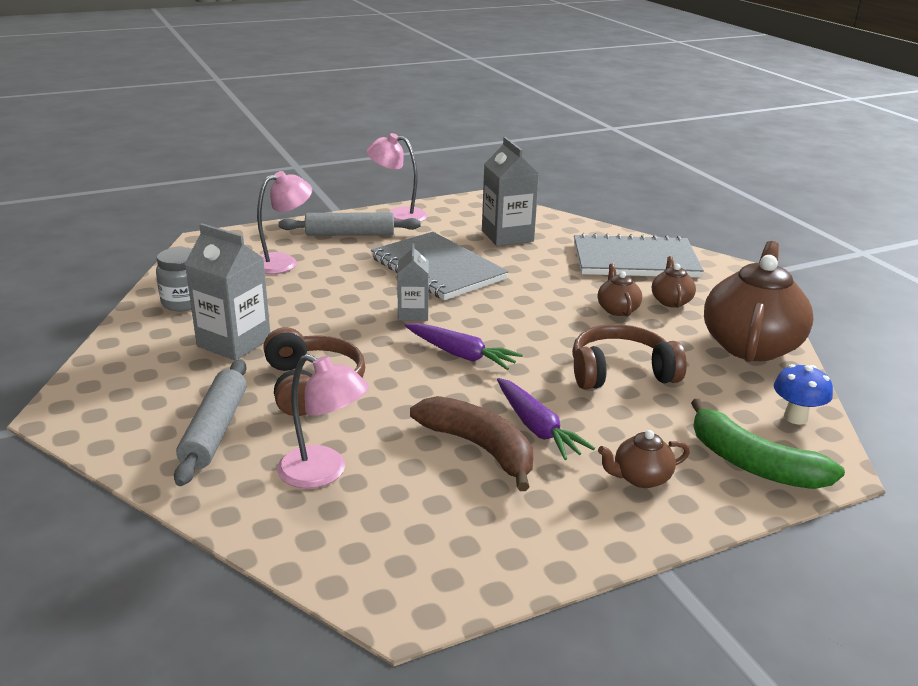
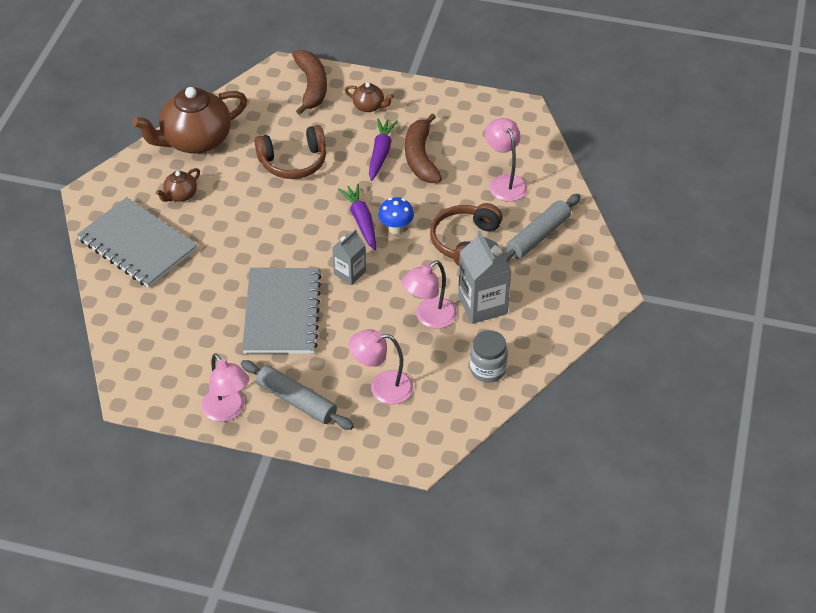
camera: 140 degrees left, 20 degrees up
(286, 313) = (429, 318): none -> pink lamp
(507, 236) = (182, 327): grey carton -> none
(617, 309) = (223, 206): brown teapot -> none
(621, 372) = (293, 161): brown headphones -> brown headphones turned 45 degrees counterclockwise
(752, 463) = (311, 87): green banana -> brown banana
(795, 417) = (253, 94): blue mushroom -> blue mushroom (396, 228)

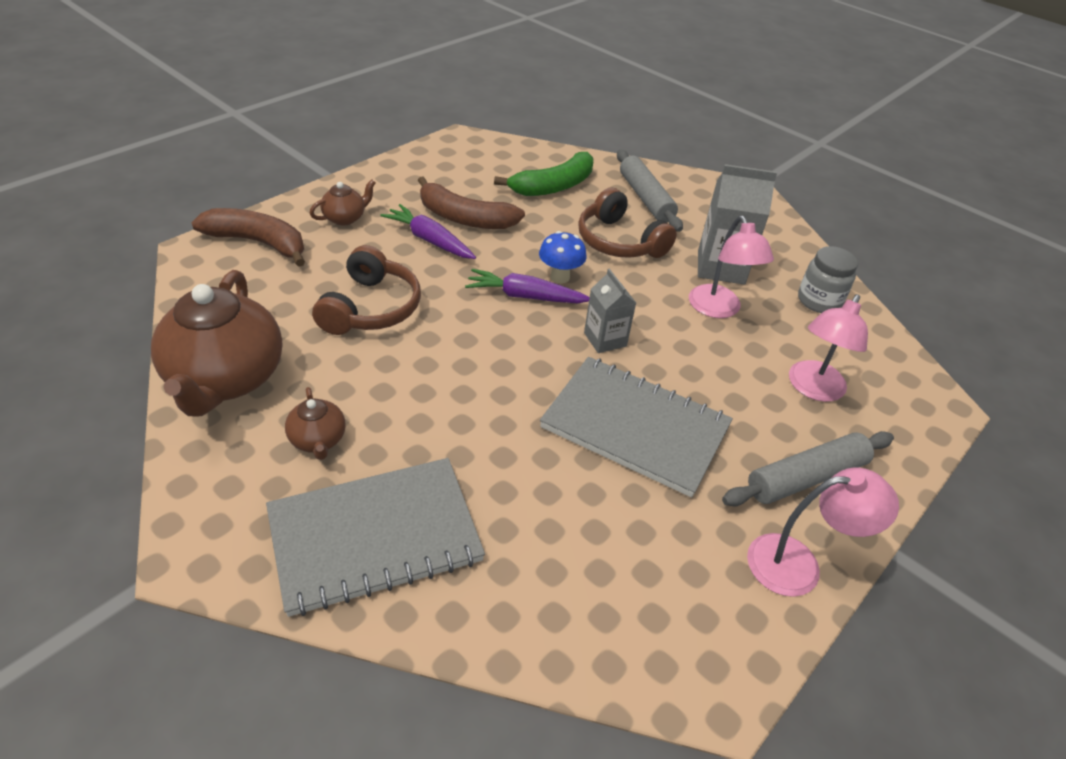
camera: 65 degrees left, 5 degrees down
(504, 182) = (553, 186): pink lamp -> green banana

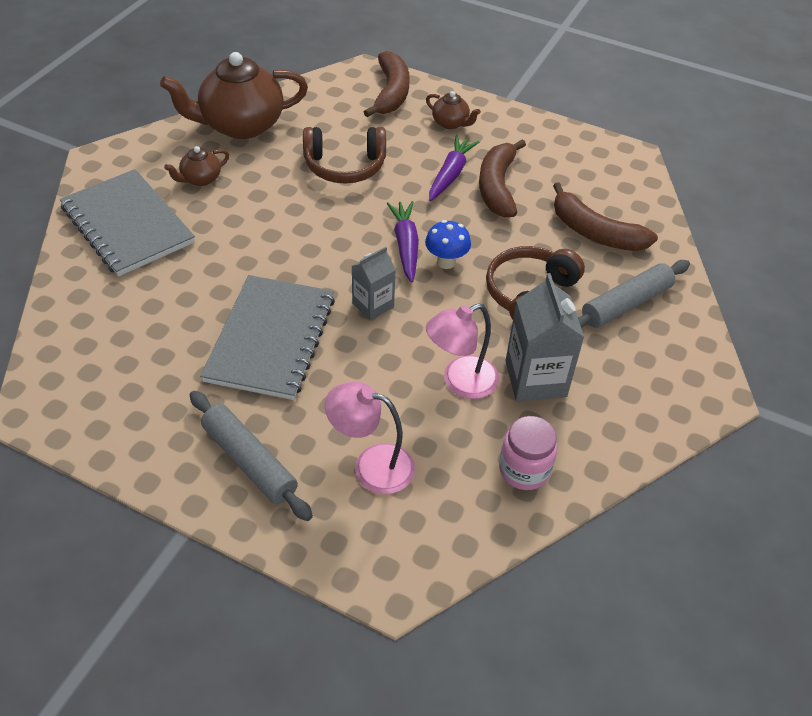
camera: 75 degrees right, 5 degrees up
(553, 186) = (594, 232): green banana -> brown banana
(798, 564) = (152, 457): pink lamp -> none
(819, 301) = (524, 470): grey jar -> pink jar

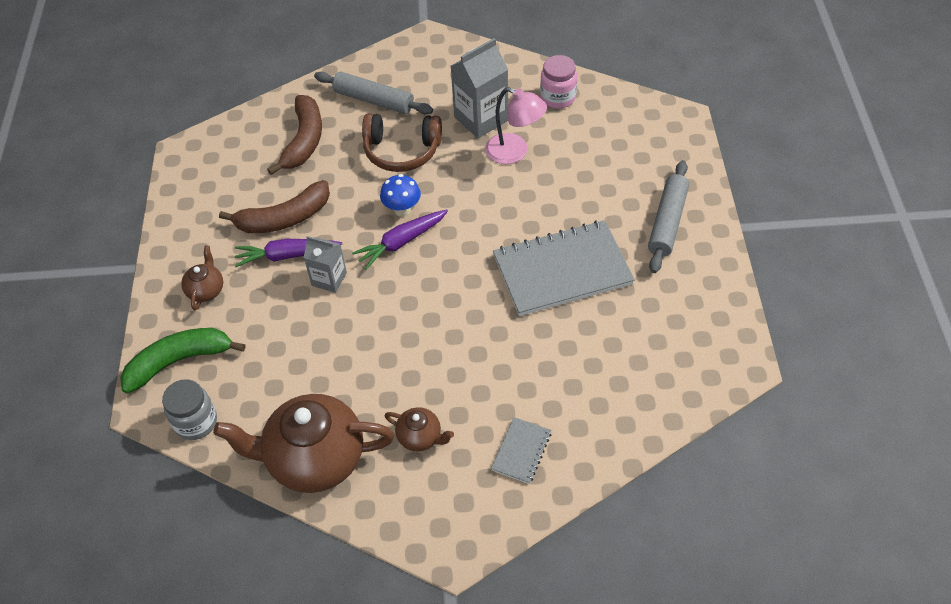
camera: 115 degrees left, 5 degrees up
(128, 225) = (521, 451): grey notebook -> grey notebook, size x0.46
(241, 125) = (314, 458): brown teapot -> brown teapot turned 135 degrees clockwise
(329, 86) = (196, 422): none -> grey jar
(345, 166) = (324, 336): brown headphones -> none
(371, 465) = (616, 164): pink lamp -> none
(373, 305) = (481, 230): grey carton -> grey carton (329, 279)
(391, 93) = (179, 361): brown banana -> green banana

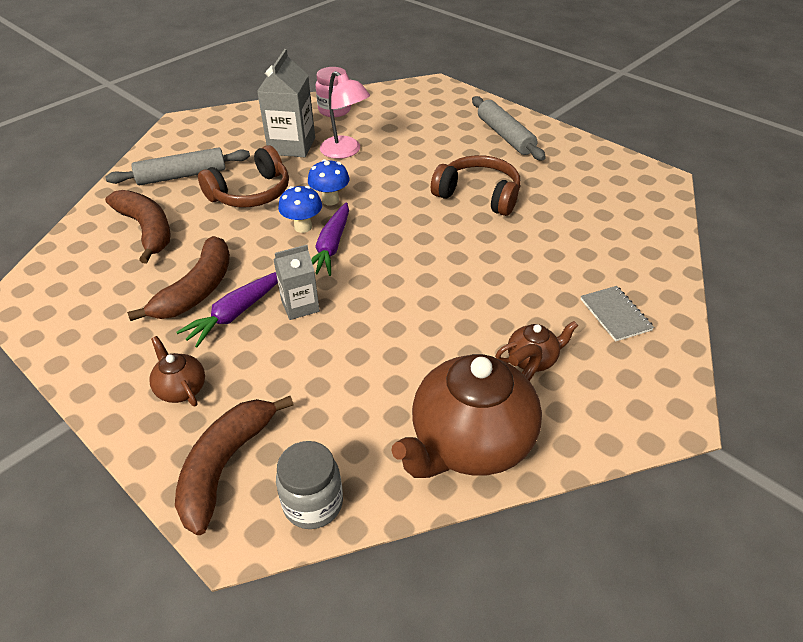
camera: 45 degrees left, 10 degrees down
(179, 361) = (226, 465): green banana -> brown banana
(448, 197) = (330, 200): none -> blue mushroom
(514, 152) = (346, 151): pink lamp -> pink lamp turned 60 degrees clockwise
(562, 270) = (478, 195): grey notebook -> brown headphones

